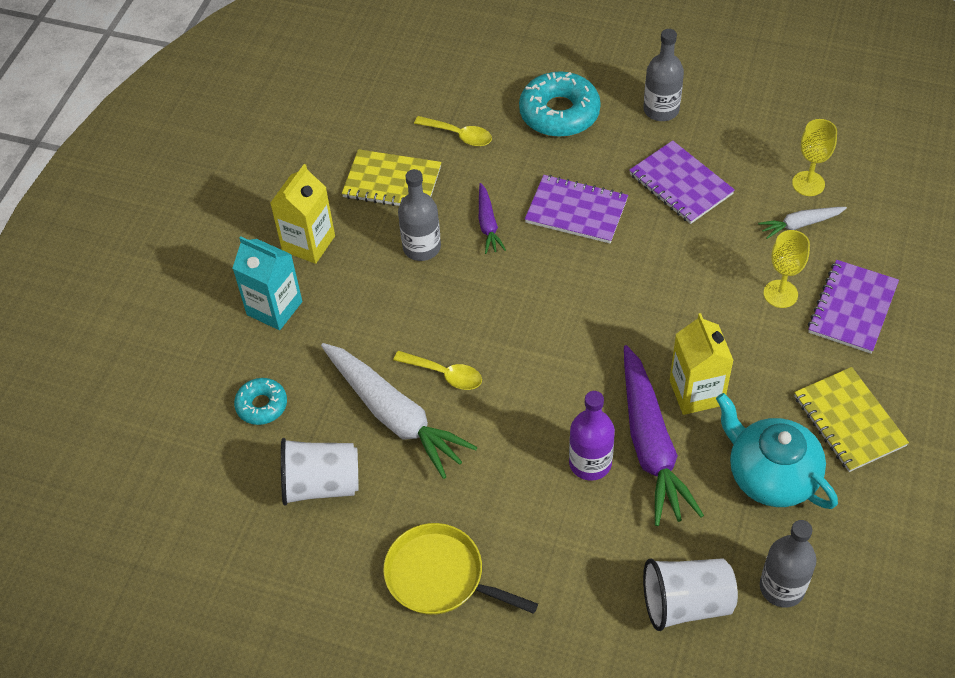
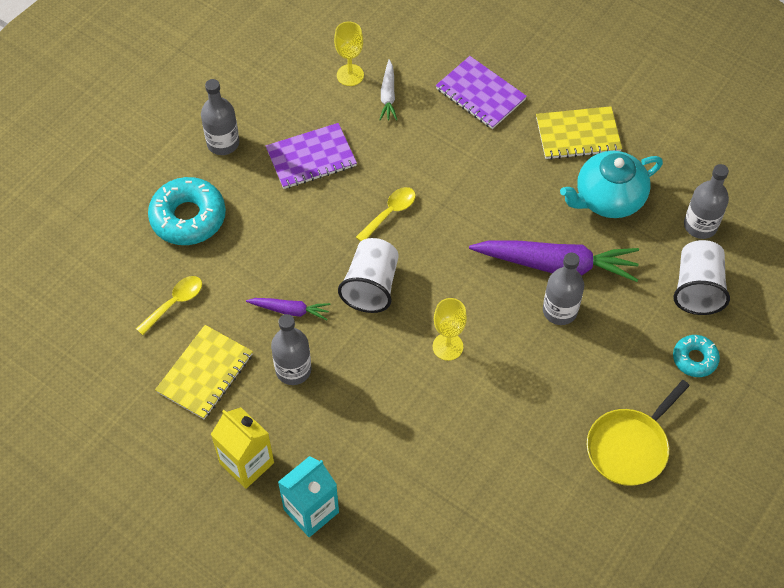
camera: 75 degrees left, 5 degrees up
(262, 405) = (417, 546): turquoise donut -> turquoise donut (694, 359)
(321, 484) = (516, 516): white cup -> white cup (371, 286)
(394, 415) = (466, 440): white carrot -> none
(445, 374) = (438, 389): yellow spoon -> yellow spoon (390, 213)
(576, 211) = (306, 240): purple notebook -> none
(590, 463) = (560, 310): purple bottle -> grey bottle
(696, 392) = (520, 219): yellow carton -> none
(780, 294) = (449, 133): yellow goblet -> yellow goblet (447, 346)

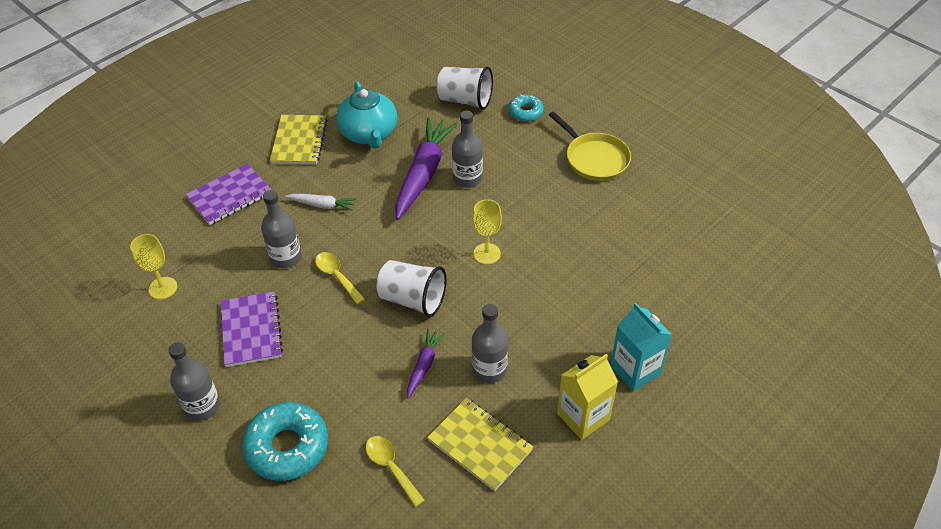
camera: 80 degrees left, 10 degrees down
(388, 95) = (201, 261): white carrot -> white carrot (322, 205)
(700, 225) = (410, 89): grey bottle -> grey bottle (286, 257)

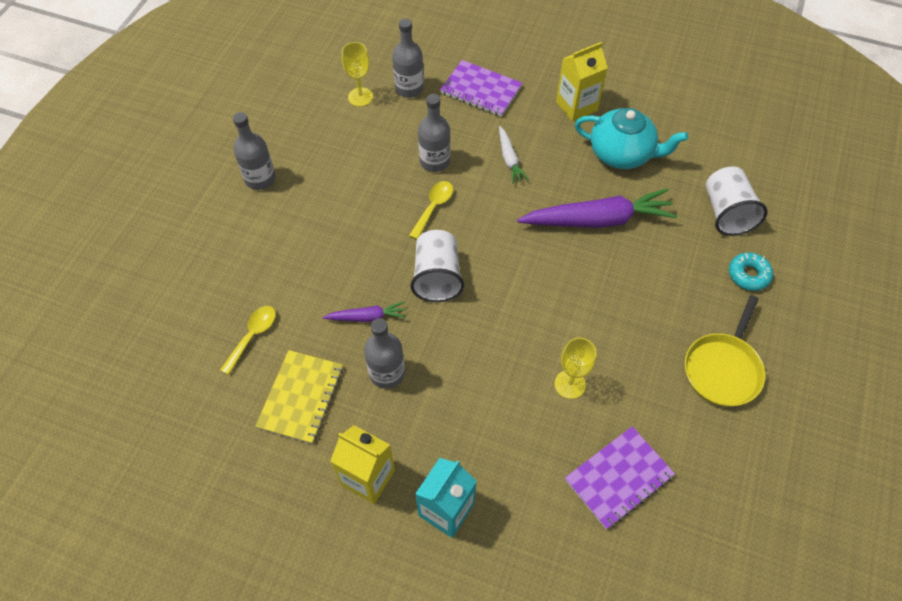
camera: 65 degrees right, 10 degrees up
(251, 330) = (346, 174): purple notebook -> purple notebook (618, 478)
(287, 447) = (245, 253): turquoise donut -> none
(299, 141) = (576, 106): yellow notebook -> yellow carton
(369, 134) = (621, 154): turquoise teapot -> turquoise teapot turned 120 degrees counterclockwise
(467, 178) = (615, 260): grey bottle -> grey bottle (409, 88)
(487, 253) = (525, 316): yellow goblet -> yellow goblet (570, 384)

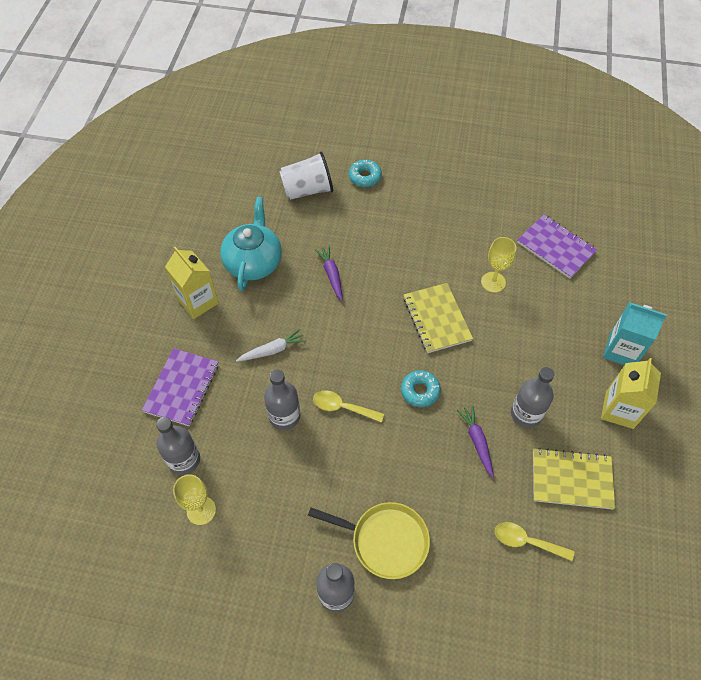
camera: 100 degrees left, 0 degrees up
(437, 277) = (420, 391): white cup -> turquoise donut
(525, 311) = (437, 319): none -> yellow notebook
(598, 220) = (331, 275): purple carrot -> purple carrot, size x0.49
(723, 369) = (451, 191): yellow pan -> yellow pan (386, 540)

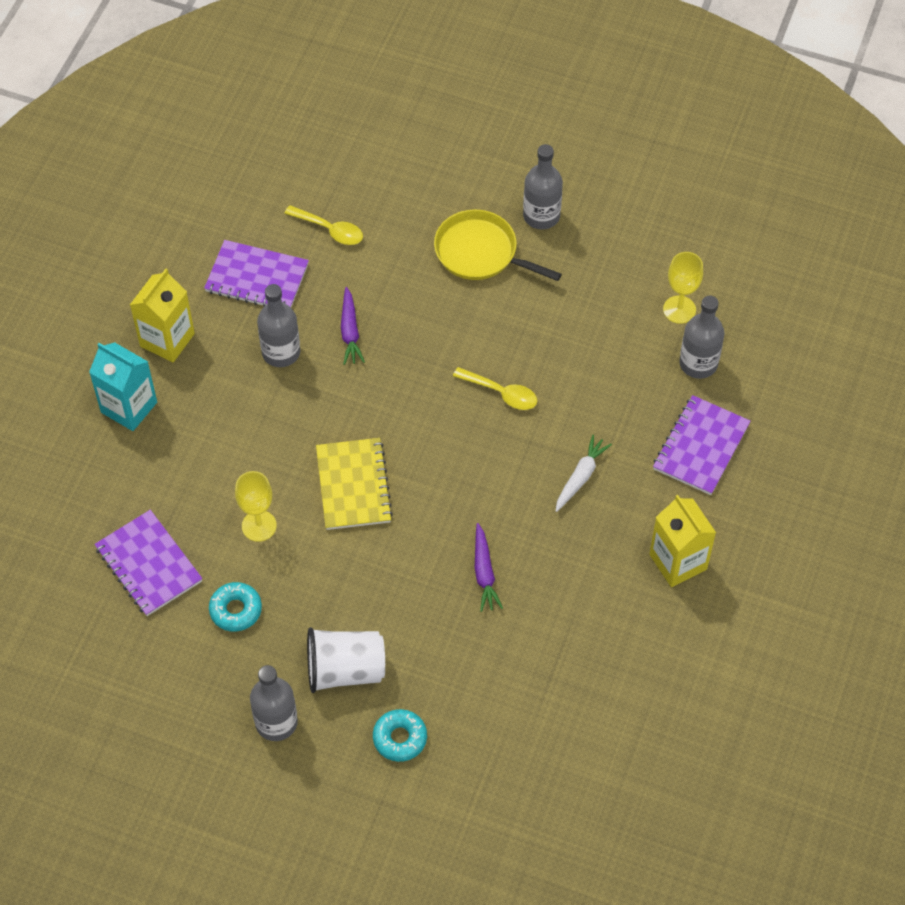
camera: 170 degrees left, 0 degrees up
(253, 262) = (594, 611): turquoise teapot -> none
(272, 350) = (580, 477): white carrot -> white carrot turned 135 degrees clockwise
(284, 416) = (574, 394): grey bottle -> grey bottle (276, 722)
(307, 190) = (497, 727): white cup -> white cup (345, 670)
(420, 391) = (401, 397): turquoise donut -> turquoise donut (236, 610)
(571, 479) = (257, 278): yellow notebook -> purple notebook

